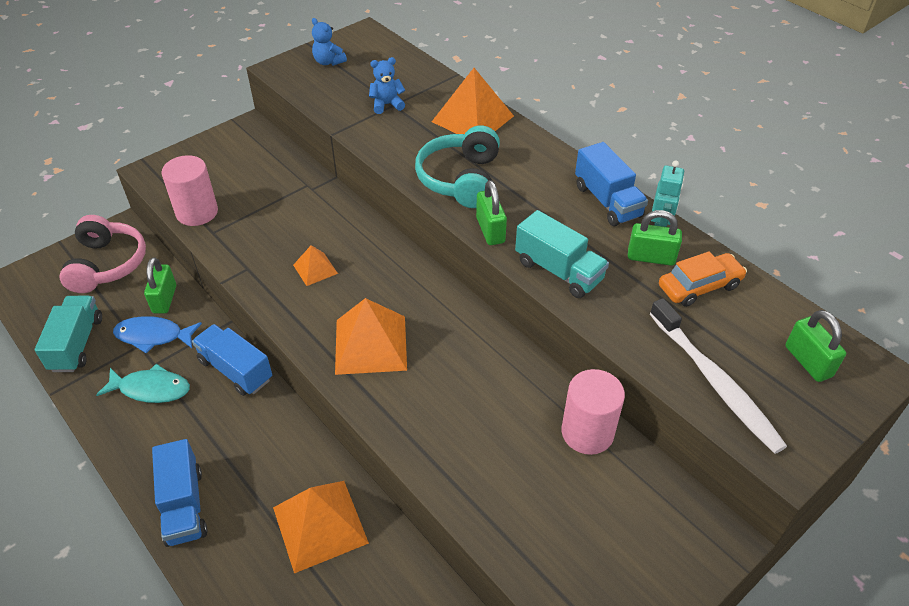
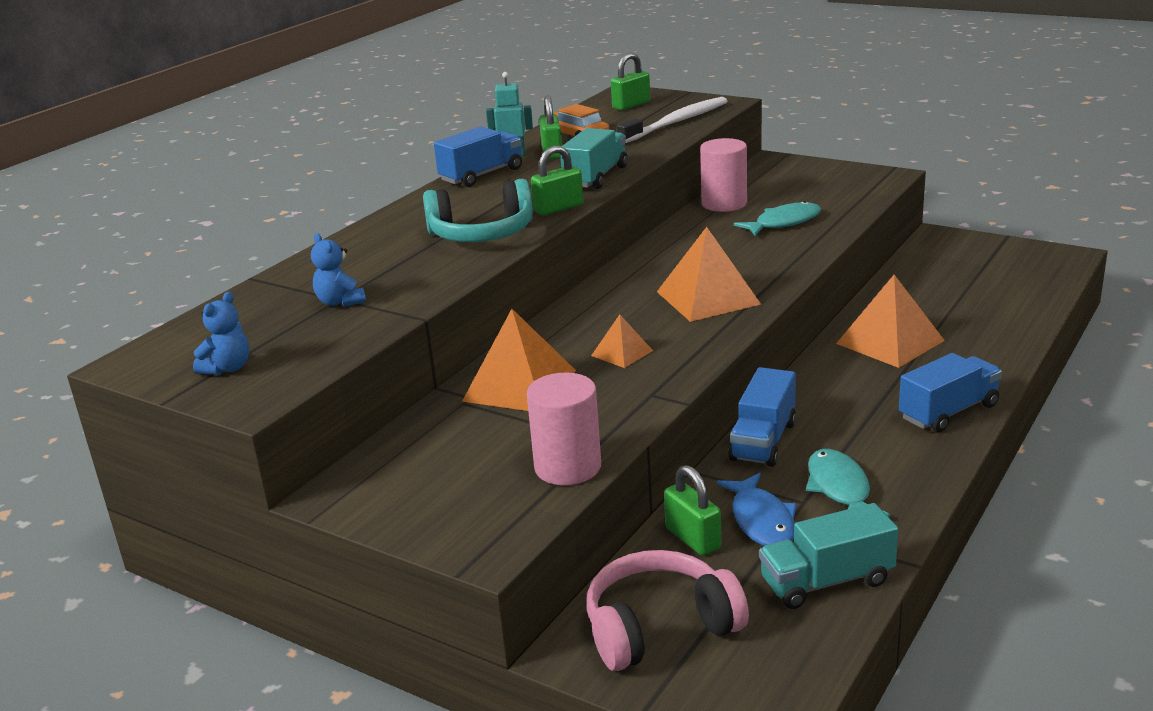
camera: 105 degrees left, 20 degrees down
(164, 299) = (693, 538): green padlock -> green padlock turned 75 degrees clockwise
(473, 118) = (356, 250): orange pyramid -> orange pyramid (519, 385)
(506, 464) = (783, 223): none -> turquoise fish

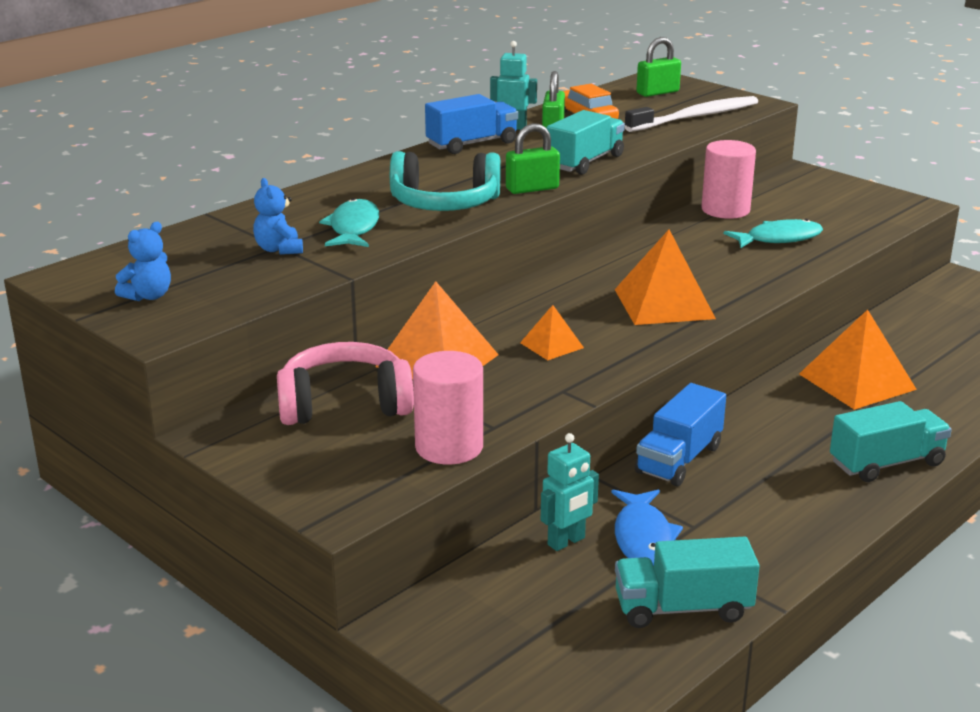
camera: 10 degrees right, 0 degrees up
(660, 628) = (498, 620): pink headphones -> pink headphones (344, 404)
(693, 538) = (566, 542): green padlock -> turquoise robot
(839, 488) = (737, 520): turquoise fish -> turquoise fish (353, 228)
(948, 412) = (886, 463): blue truck -> turquoise truck

